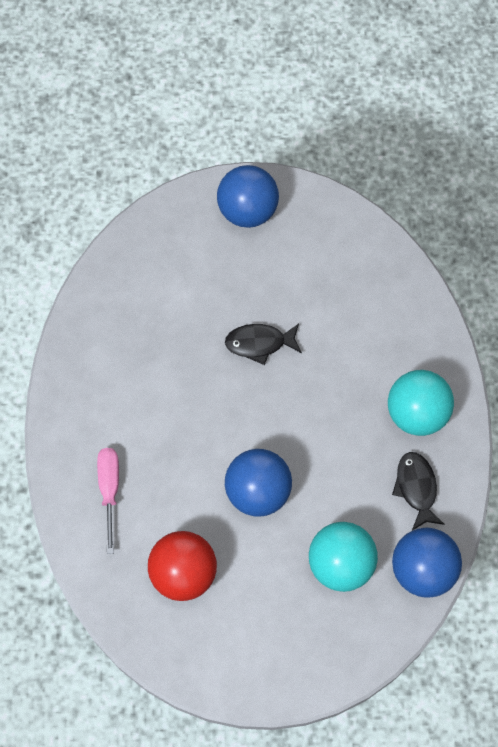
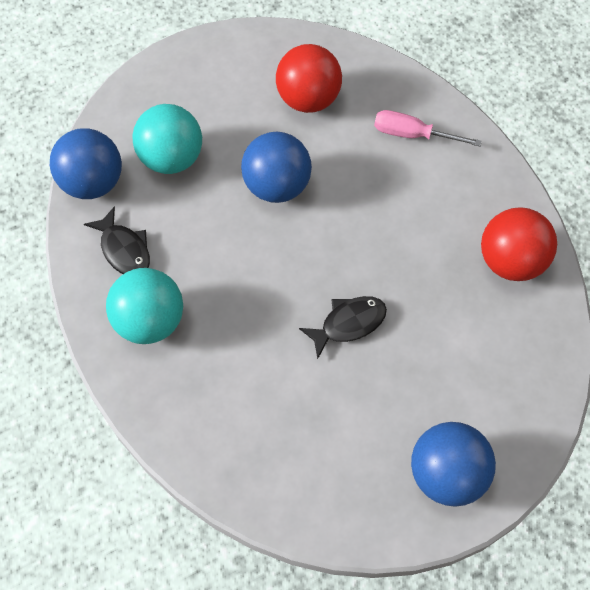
camera: 155 degrees right, 5 degrees down
(102, 337) = (510, 261): none -> red ball
(109, 490) = (412, 135): pink screwdriver -> pink screwdriver turned 135 degrees clockwise

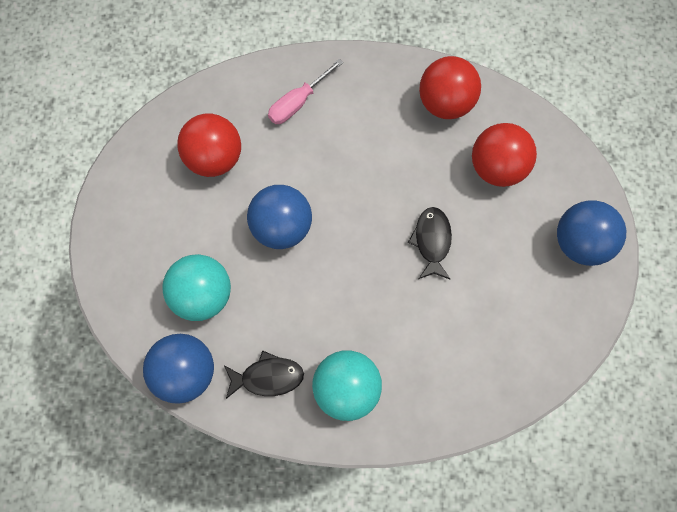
camera: 60 degrees left, 10 degrees up
(474, 346) = (496, 167): none -> red ball

